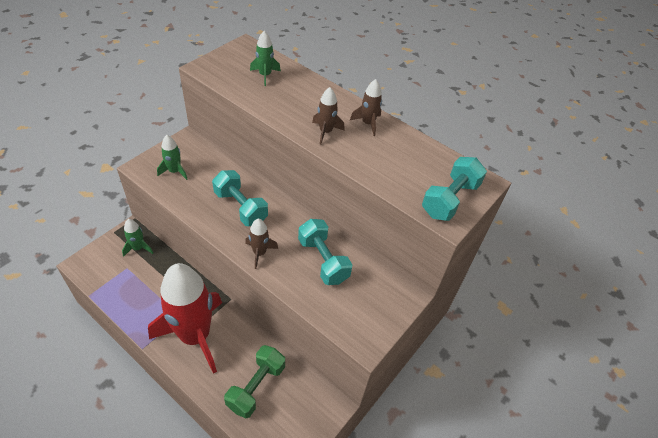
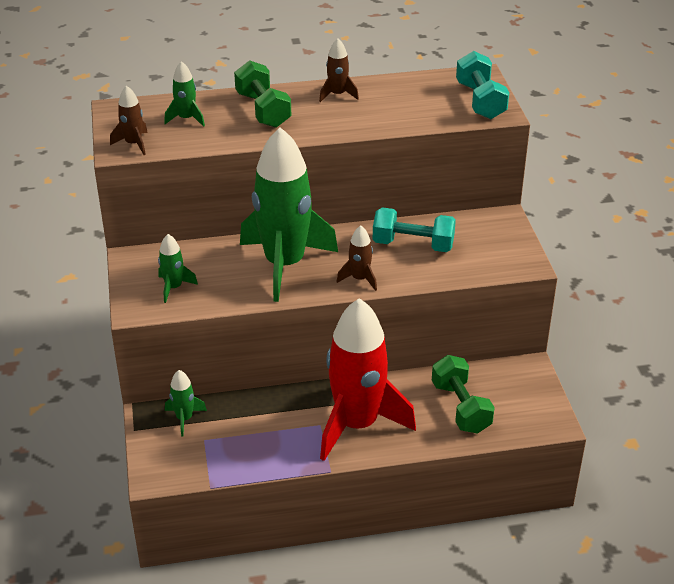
camera: 45 degrees left, 10 degrees down
(241, 207) = (284, 264): turquoise dumbbell -> green rocket
(310, 100) = (263, 110): none -> green dumbbell
(325, 132) = (319, 122): brown rocket -> brown rocket (133, 144)

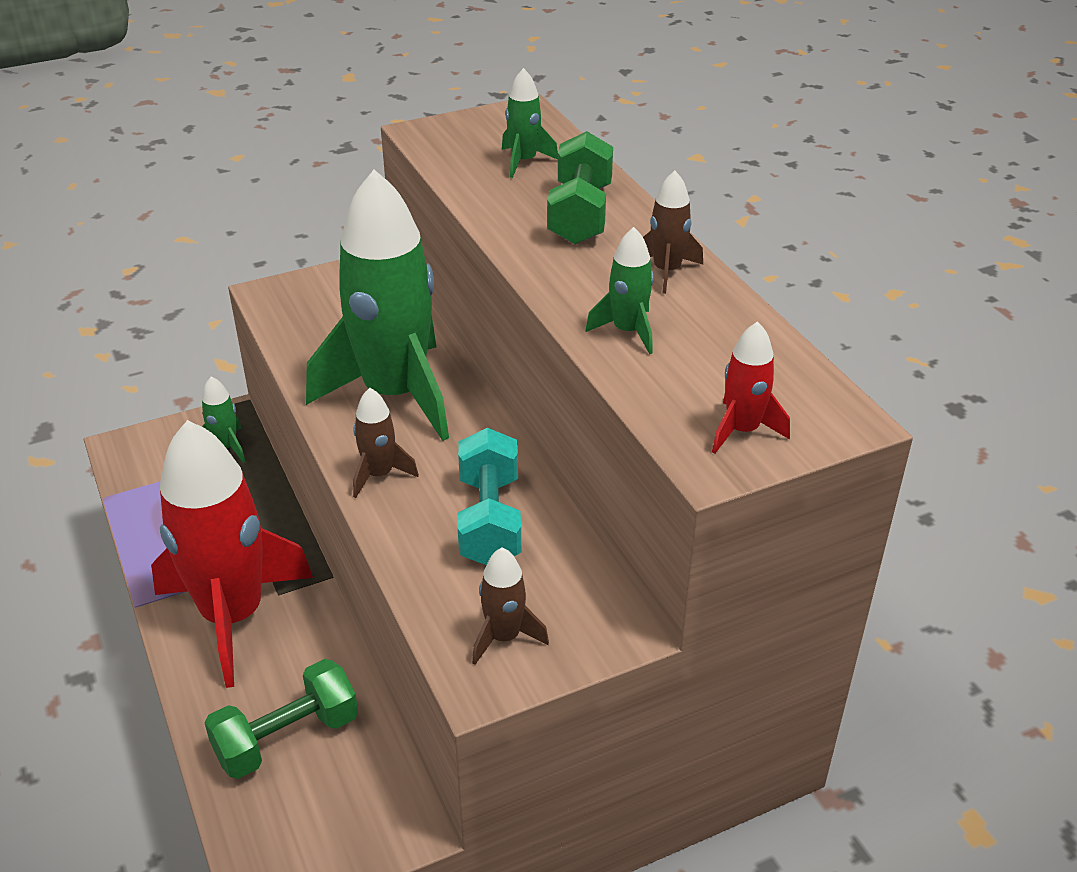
camera: 75 degrees right, 0 degrees up
(133, 144) = (441, 138): brown rocket -> brown rocket (504, 637)
(174, 287) = (318, 312): green rocket -> green rocket (627, 331)
(263, 110) = (580, 214): green dumbbell -> green dumbbell turned 45 degrees counterclockwise
(480, 101) = (742, 430): turquoise dumbbell -> red rocket

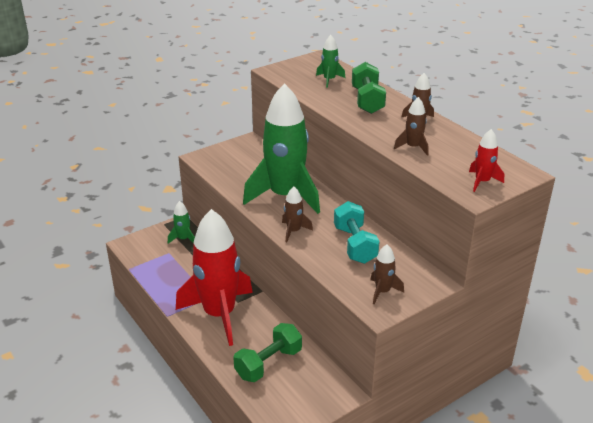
camera: 10 degrees left, 5 degrees down
(627, 331) = (413, 147): green rocket -> brown rocket

